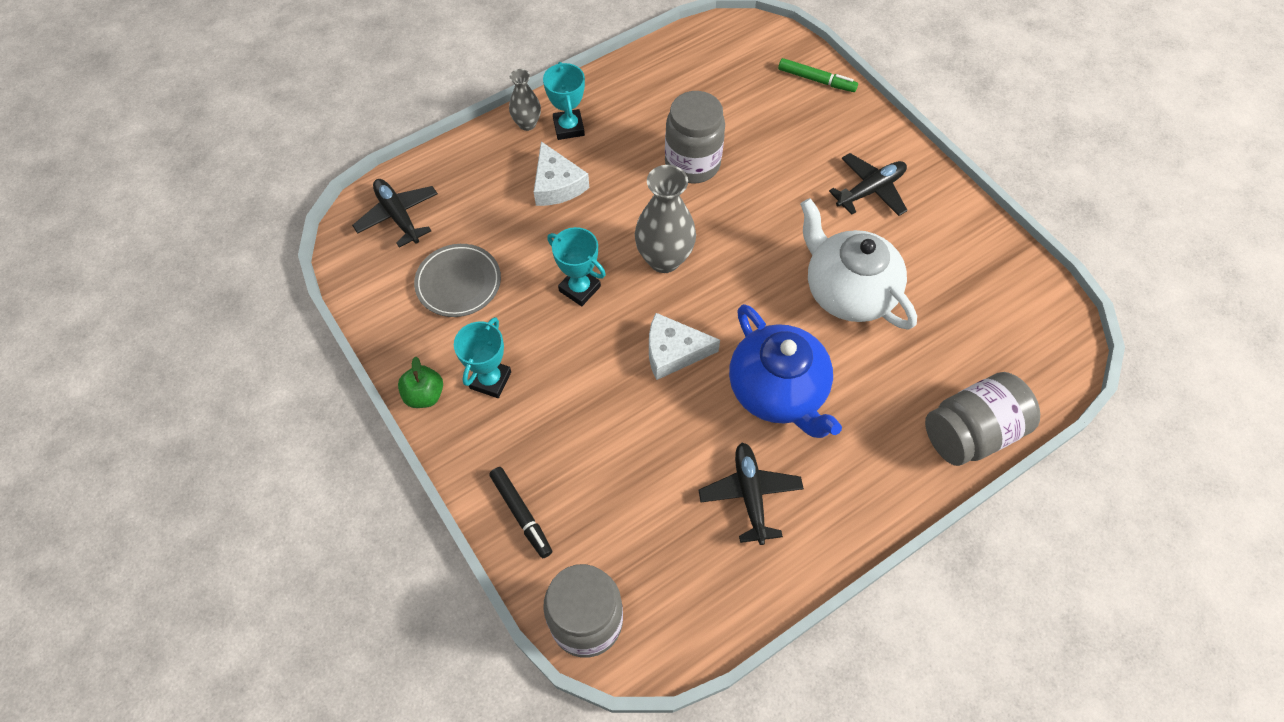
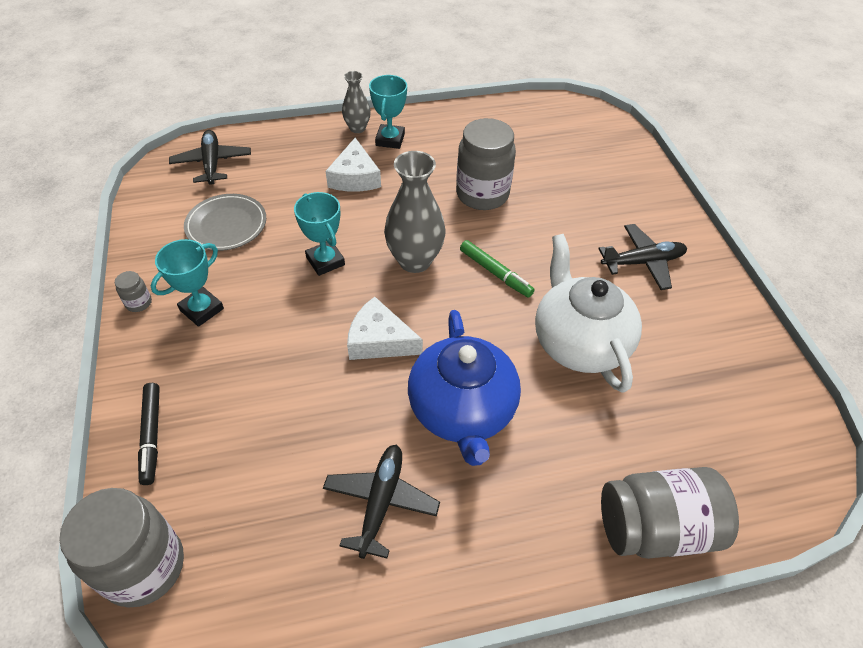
camera: 20 degrees right, 10 degrees down
(424, 395) = (139, 303): green apple -> grey jar
(816, 80) = (630, 162): green marker -> green marker (495, 273)

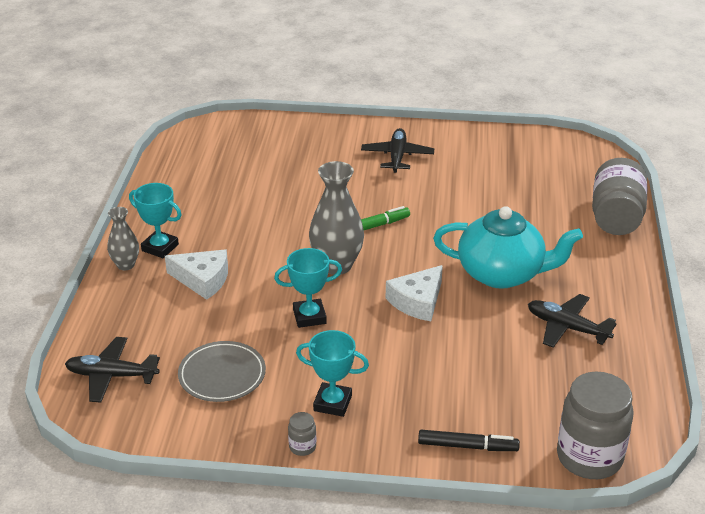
camera: 70 degrees left, 15 degrees down
(202, 309) = (332, 403): turquoise trophy -> turquoise trophy turned 45 degrees counterclockwise
(462, 411) = (502, 274): blue teapot -> turquoise teapot
(482, 194) = (275, 211): grey jar -> none
(579, 342) = (461, 206): white teapot -> none

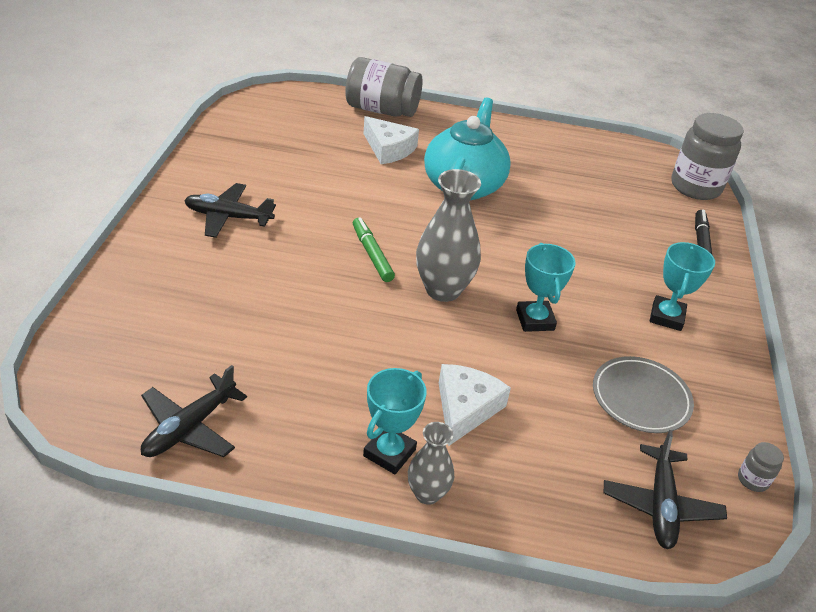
camera: 90 degrees left, 5 degrees up
(302, 447) = (731, 343): grey jar -> grey jar (752, 480)
(417, 301) = (507, 242): white cheese -> white cheese (389, 149)
(567, 327) = (541, 166): black plane -> black plane (190, 427)

